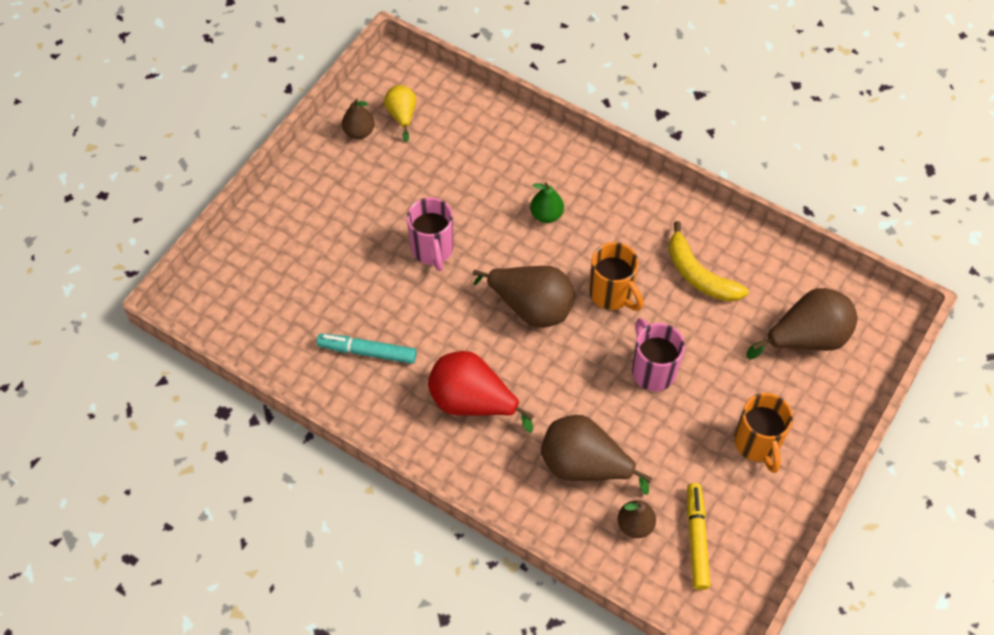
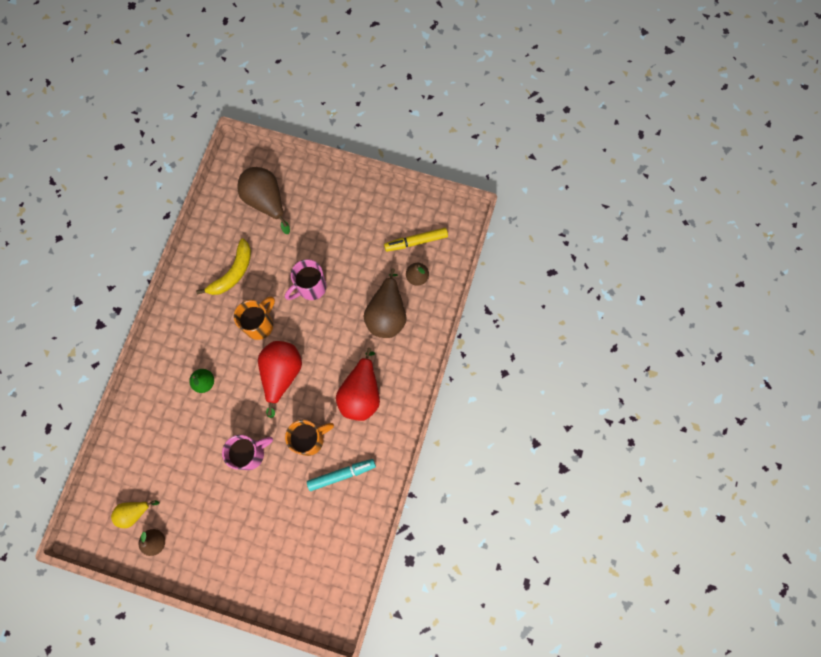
camera: 105 degrees left, 15 degrees up
(367, 352) = (341, 474): turquoise marker -> turquoise marker turned 105 degrees counterclockwise
(531, 307) = (282, 374): brown pear -> red pear
(757, 444) = (346, 218): orange mug -> orange mug (310, 439)

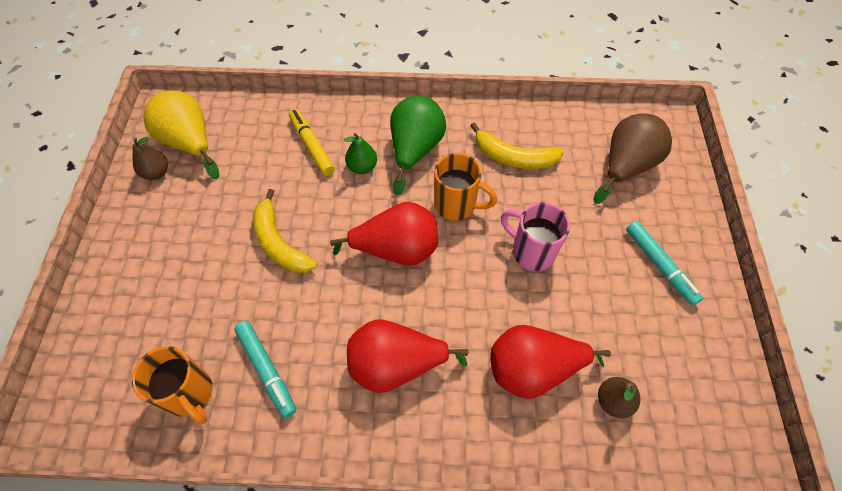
camera: 75 degrees right, 15 degrees down
(134, 512) = (190, 143): yellow pear -> yellow pear, size x1.78
(202, 340) = (415, 150): none -> green pear
(250, 453) = (279, 243): pink mug -> yellow banana
(310, 439) = (312, 311): orange mug -> orange mug (190, 394)
(344, 214) = (659, 265): none -> turquoise marker
(387, 314) = (533, 369): brown pear -> red pear
(416, 242) = (670, 383): yellow marker -> yellow marker (312, 146)

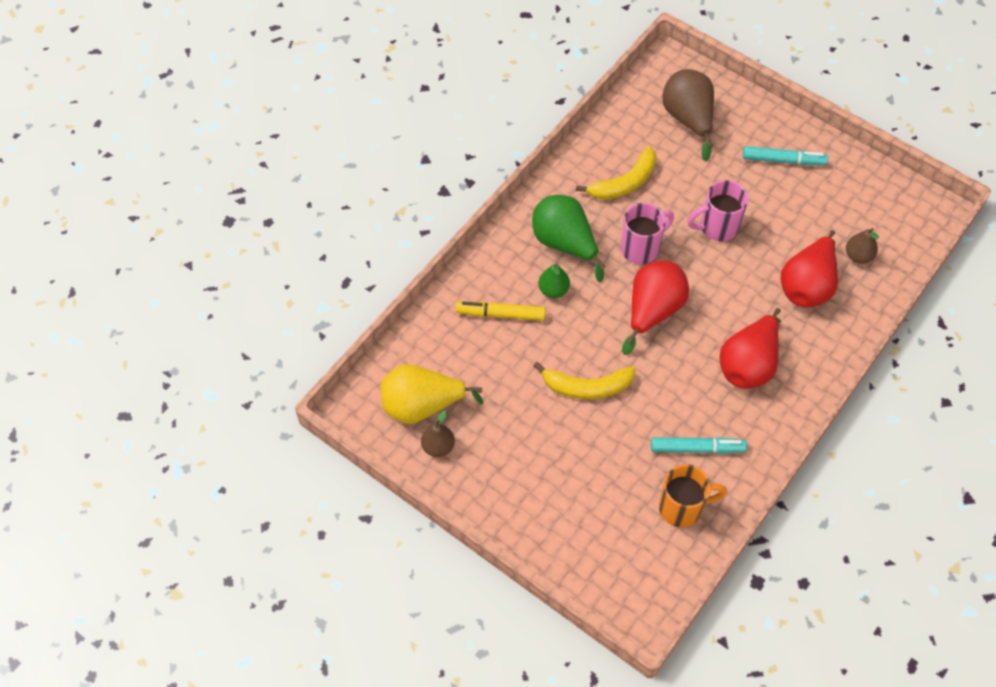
camera: 55 degrees left, 0 degrees up
(456, 205) = (641, 248): orange mug -> pink mug

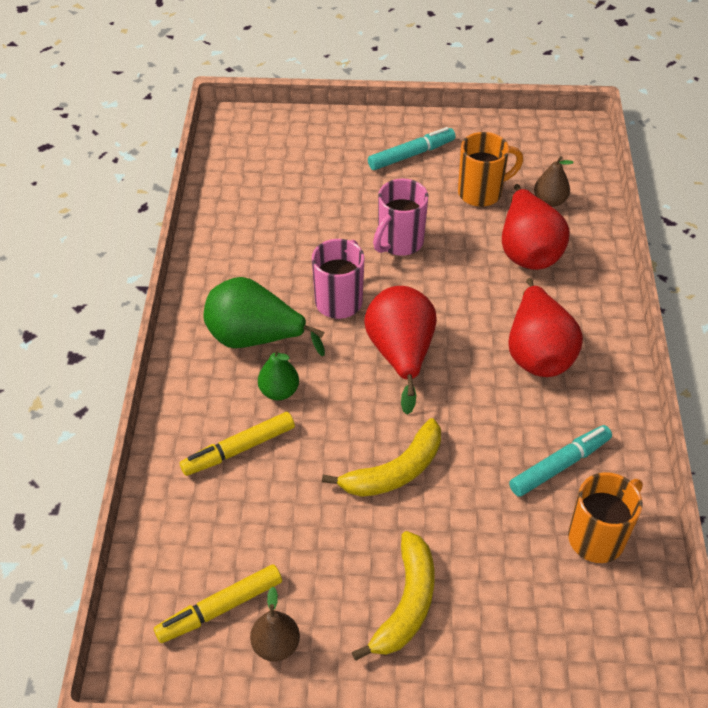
camera: 35 degrees left, 10 degrees down
(422, 406) = (220, 608): yellow pear -> yellow marker
(624, 183) = (272, 249): yellow banana -> yellow banana (406, 604)
(688, 119) = (291, 162): brown pear -> none
(811, 221) = (481, 193): none -> orange mug

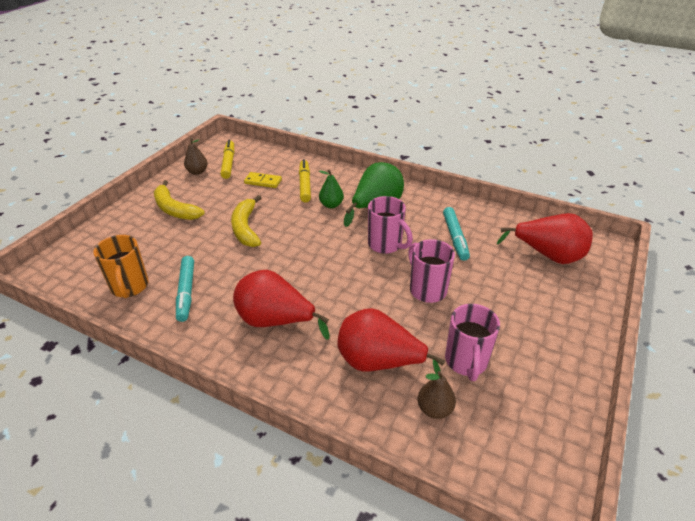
camera: 115 degrees right, 10 degrees down
(258, 515) = (263, 181): none -> yellow domino
(401, 354) = (323, 256): red pear -> red pear (548, 255)
(411, 155) = (535, 334): turquoise marker -> turquoise marker (455, 237)
(481, 193) = (466, 362): orange mug -> pink mug

